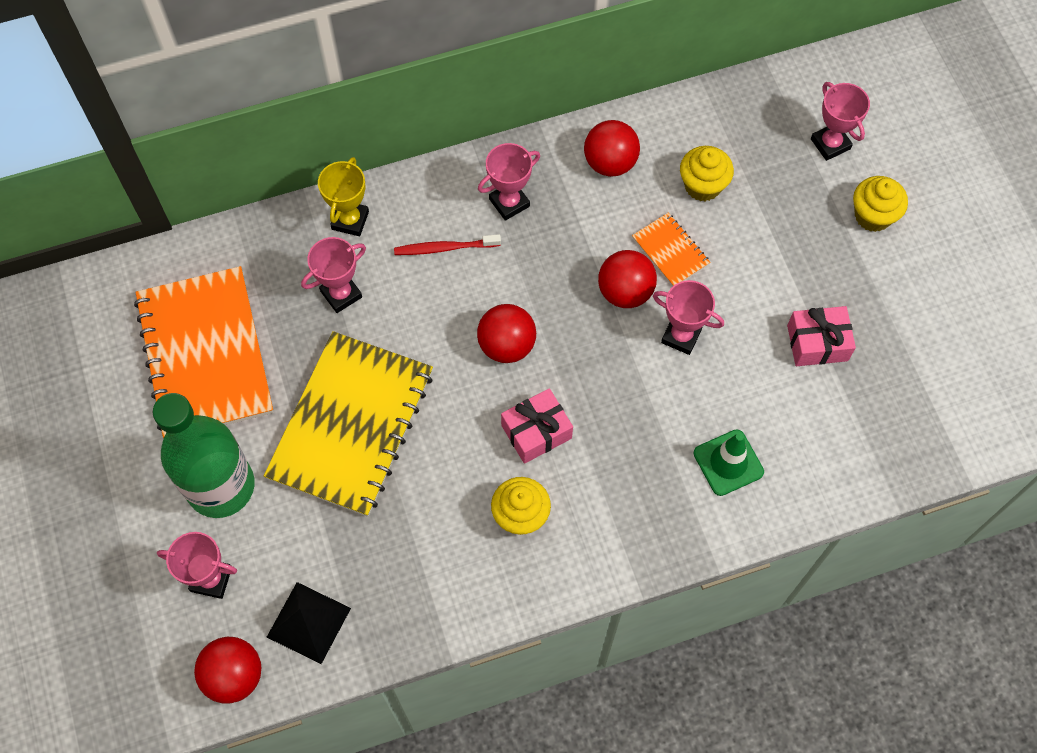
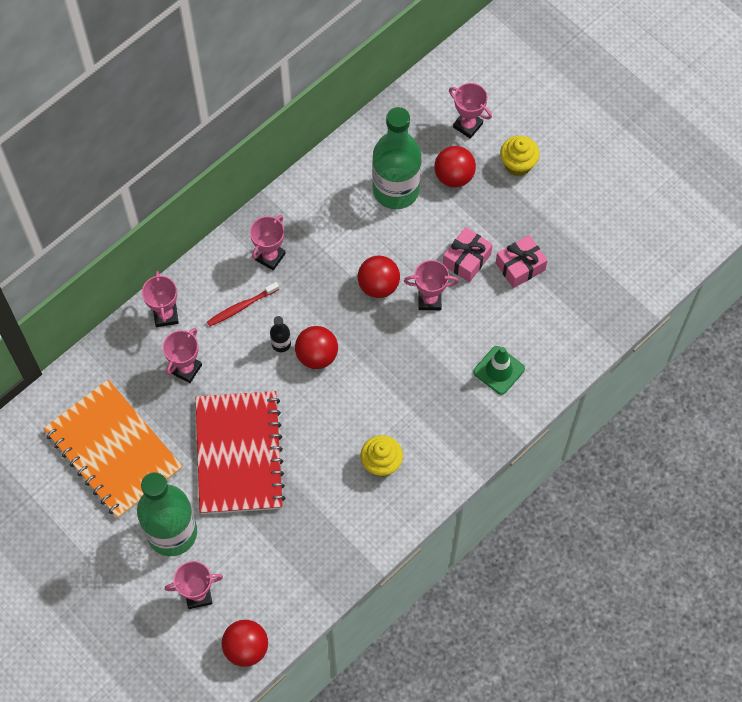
camera: 25 degrees left, 0 degrees up
(308, 622) = (277, 593): black pyramid -> none
(350, 220) = (166, 315): yellow trophy -> pink trophy
(351, 425) = (239, 454): yellow notebook -> red notebook
(470, 312) = (281, 344): none -> black bottle
(536, 432) = (365, 404): pink gift -> pink gift (466, 260)
(610, 163) = (325, 200): red ball -> red ball (454, 176)
(670, 251) = (395, 245): orange notebook -> none
(702, 185) = (396, 190): yellow cupcake -> green bottle

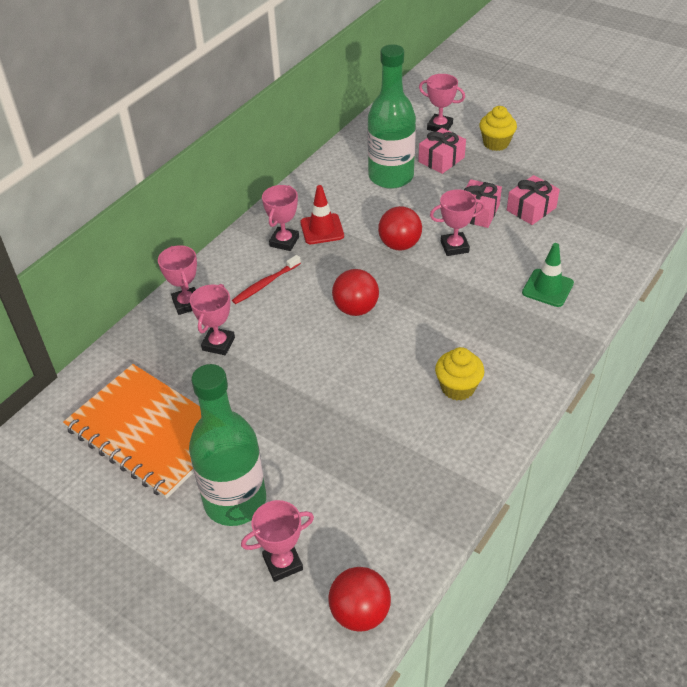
camera: 10 degrees left, 20 degrees down
(239, 454) = (296, 408): red notebook -> none
(281, 344) = (315, 306): black bottle -> none
(309, 248) = (322, 229): none -> red traffic cone
(454, 176) = (441, 159): red ball -> pink gift

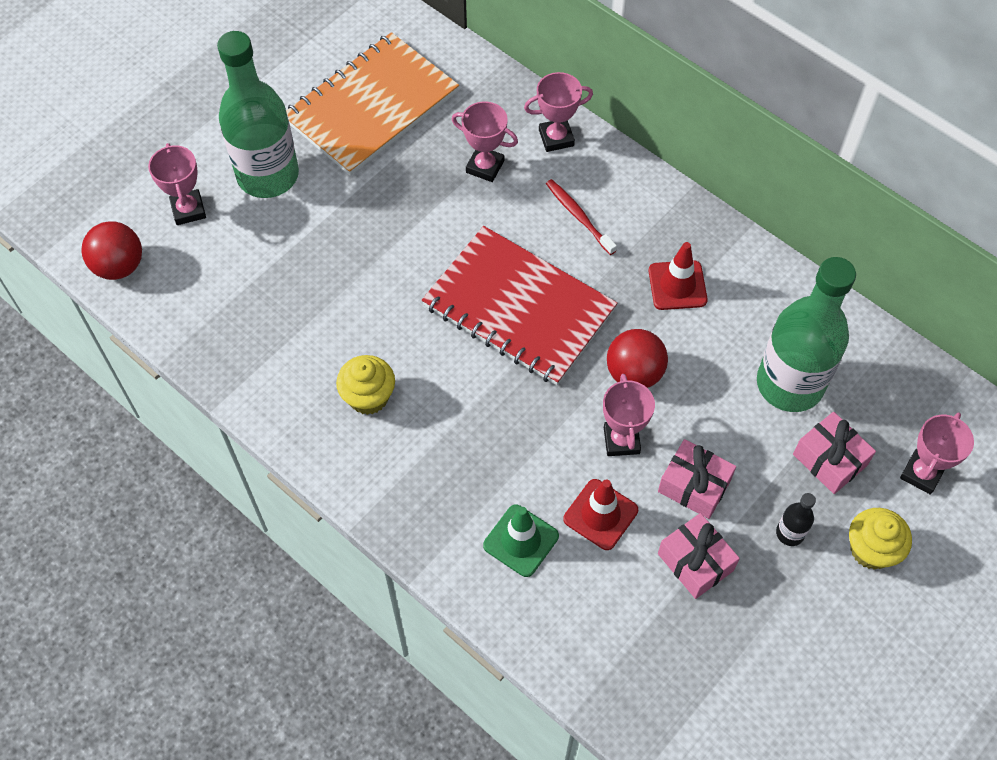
camera: 95 degrees right, 15 degrees up
(284, 241) = (657, 241): pink trophy -> none
(356, 308) = (519, 308): red ball -> red notebook
(497, 173) = (790, 533): none -> black bottle
(513, 252) = (600, 514): none -> red traffic cone

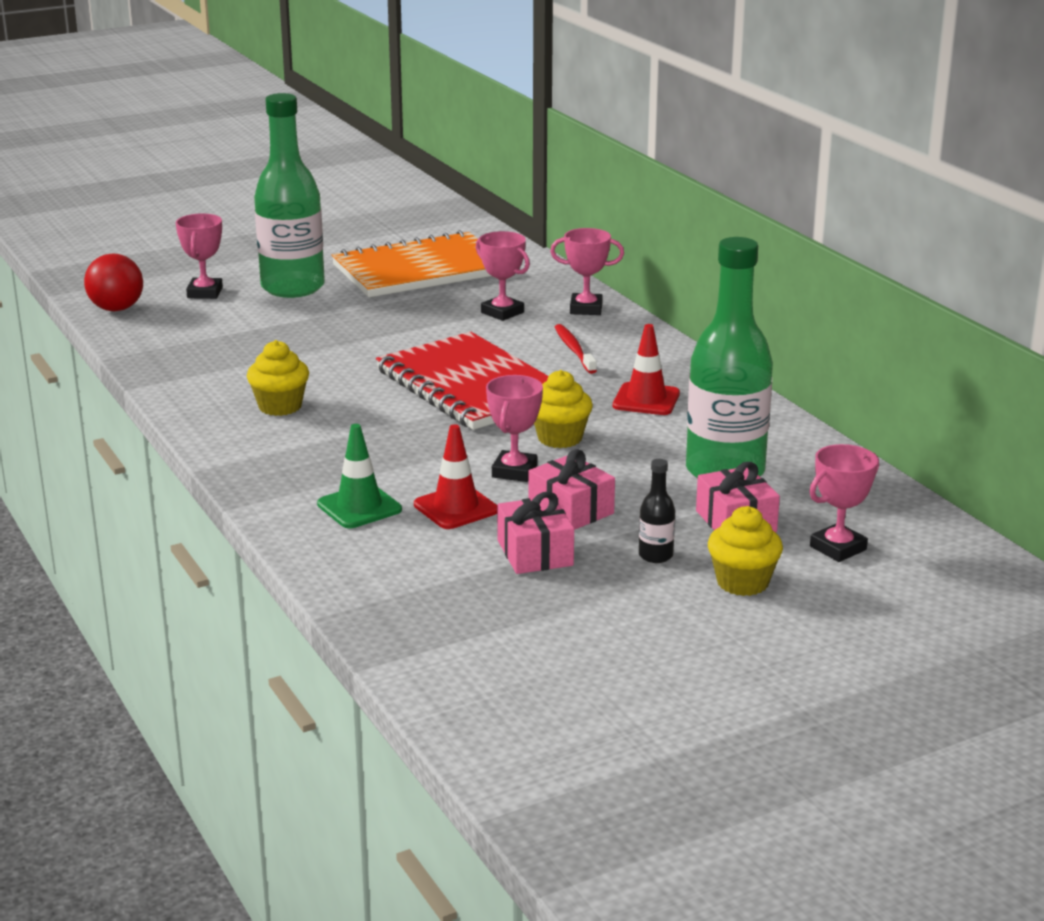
camera: 20 degrees right, 35 degrees down
(634, 373) = (560, 438): red ball -> yellow cupcake

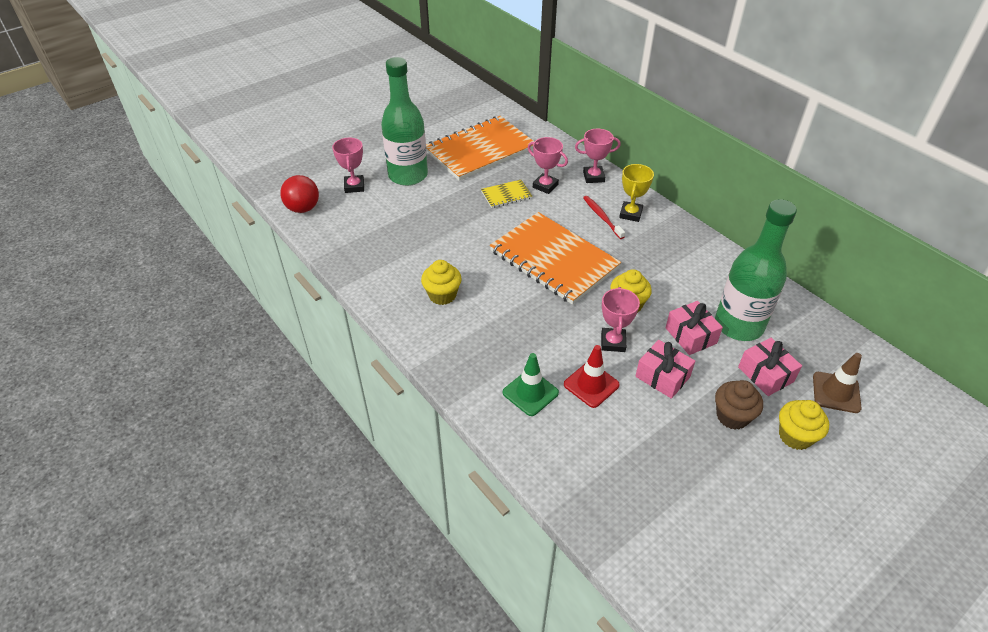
camera: 10 degrees left, 20 degrees up
(435, 317) = (506, 195): none -> yellow notebook
(471, 386) = (554, 259): red notebook -> orange notebook
(535, 553) = (658, 424): pink gift -> pink gift (691, 335)
(622, 350) = (630, 214): none -> yellow trophy
(646, 400) = (664, 260): red traffic cone -> none
(655, 555) = (732, 416): black bottle -> brown cupcake
(838, 548) = (836, 392): pink trophy -> brown traffic cone

